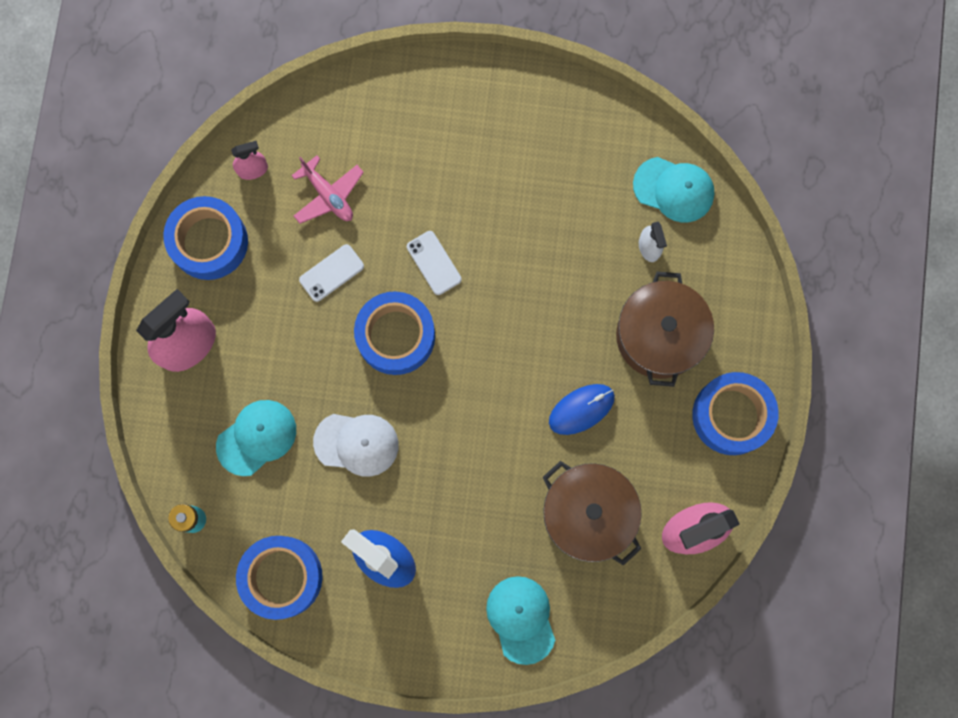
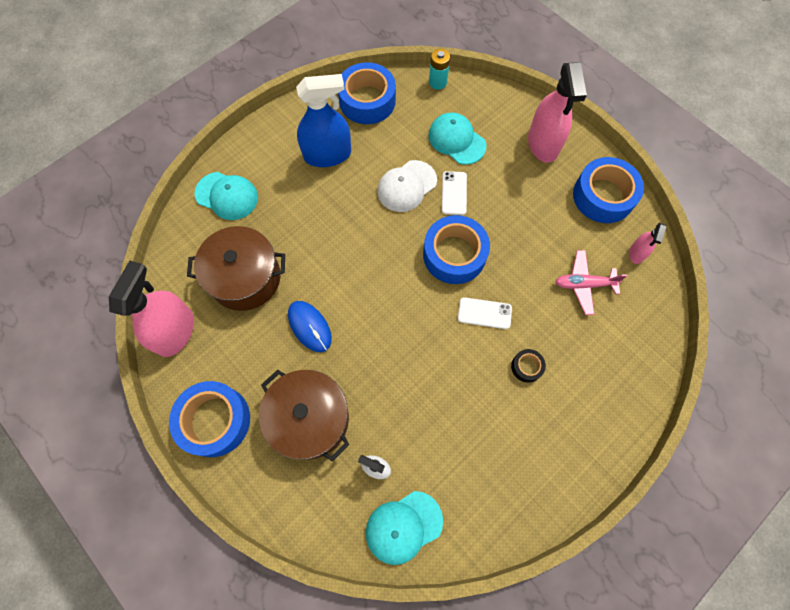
camera: 130 degrees right, 10 degrees down
(256, 437) = (456, 140): turquoise cap -> turquoise cap turned 135 degrees clockwise
(331, 273) = (527, 248): white phone -> white phone (454, 193)
(455, 190) = (526, 367): none -> black tape
(581, 409) = (309, 327): blue mouse -> blue mouse turned 45 degrees counterclockwise

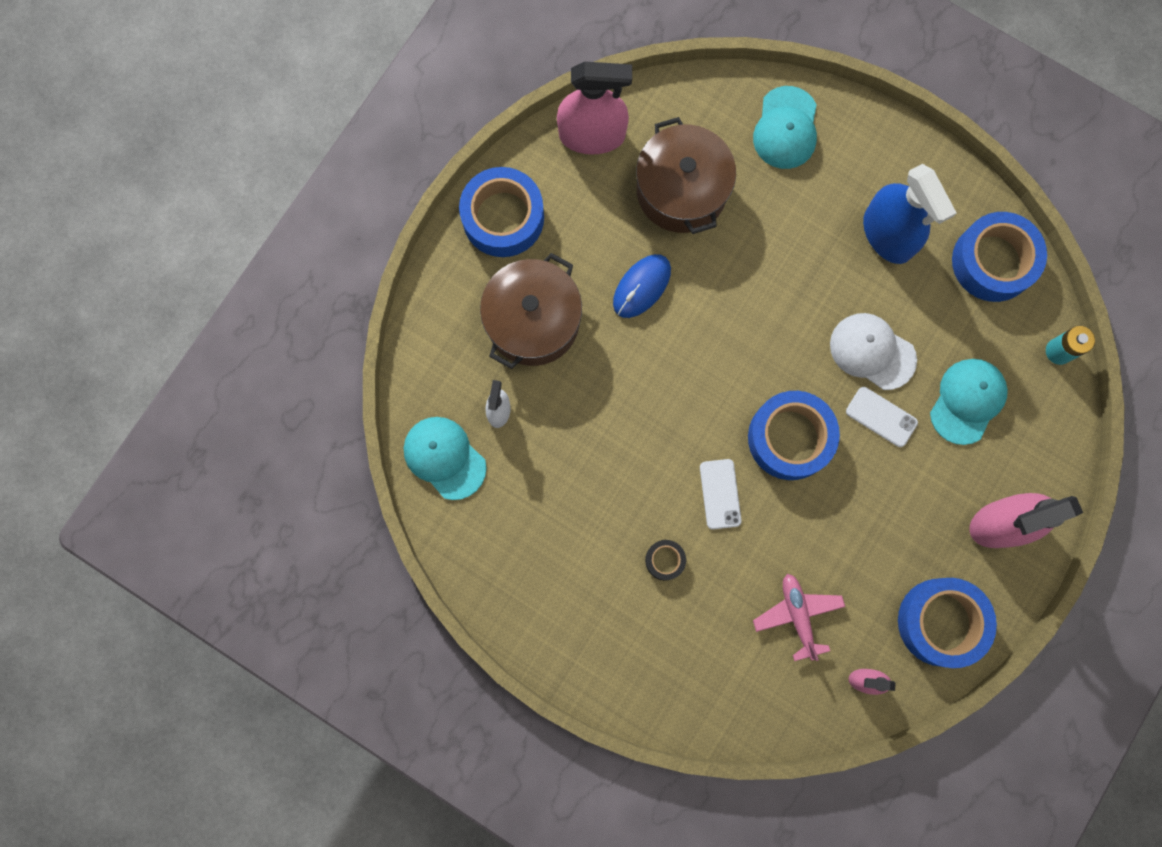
camera: 75 degrees right, 10 degrees up
(454, 193) = (881, 417): white phone -> white phone turned 45 degrees clockwise

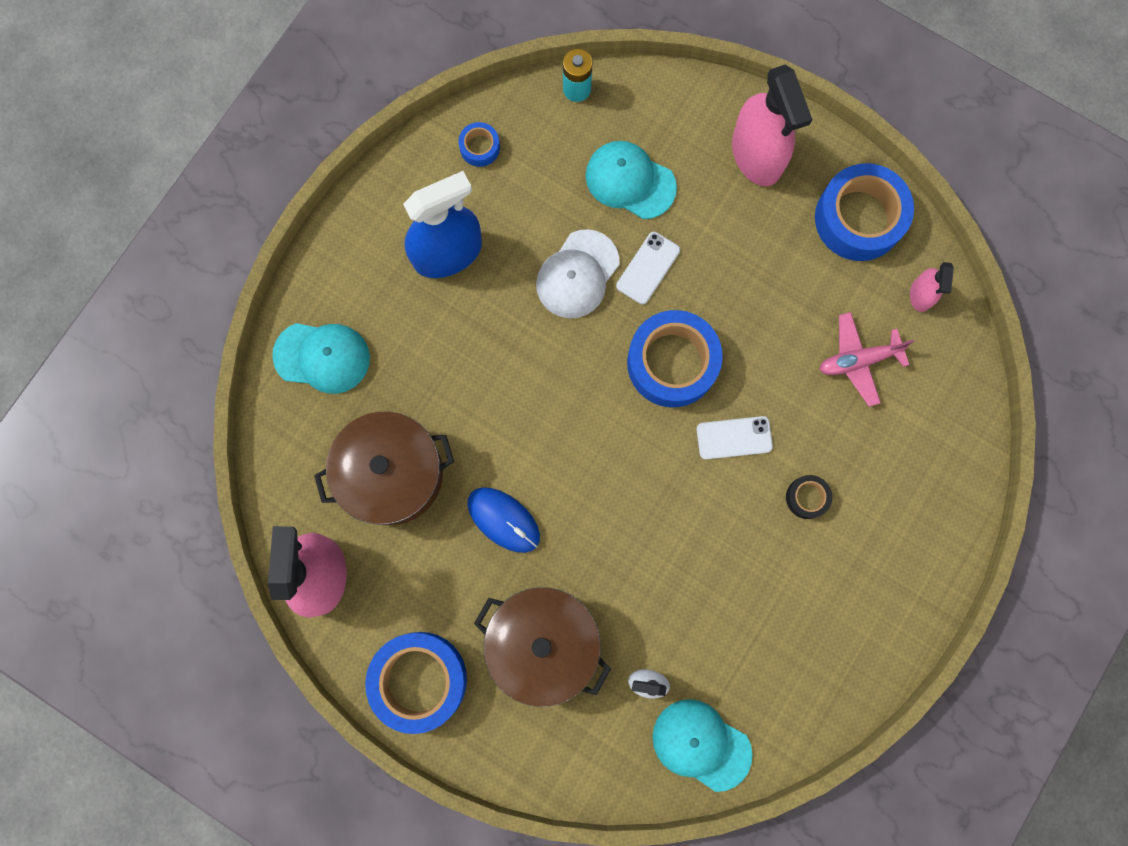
camera: 90 degrees left, 0 degrees up
(444, 457) = (701, 744): turquoise cap -> turquoise cap turned 75 degrees clockwise
(993, 261) = (479, 147): blue tape -> blue tape, size x0.46

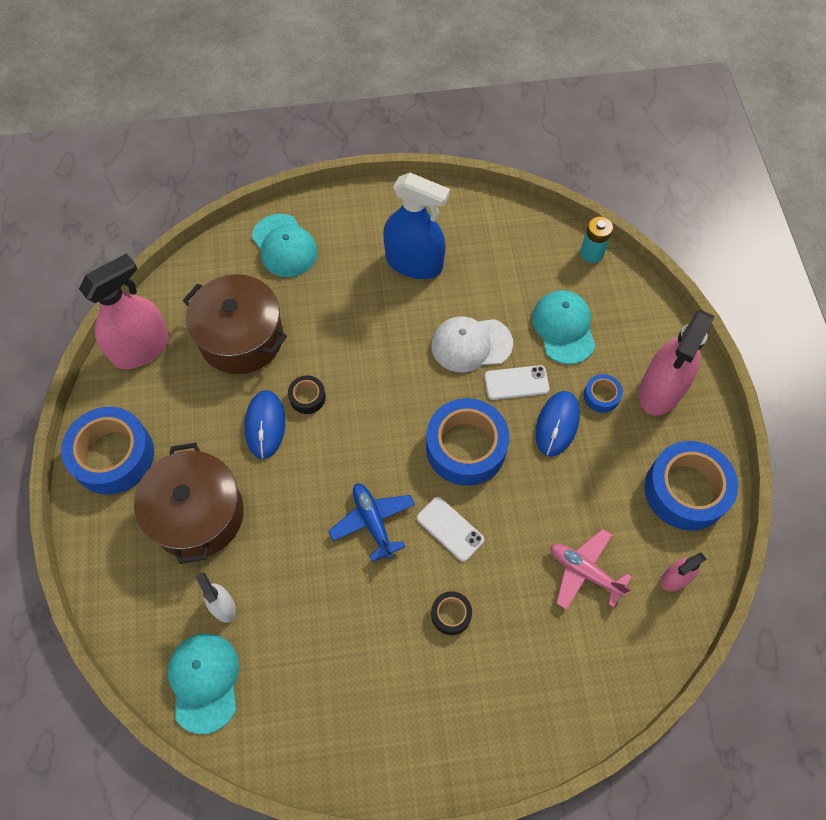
camera: 50 degrees right, 15 degrees down
(479, 147) = (499, 230): blue tape -> blue tape (601, 396)
(507, 461) = (307, 397): none -> black tape
(674, 497) = (373, 522): none -> blue plane
(715, 268) = (557, 424): none -> blue mouse

